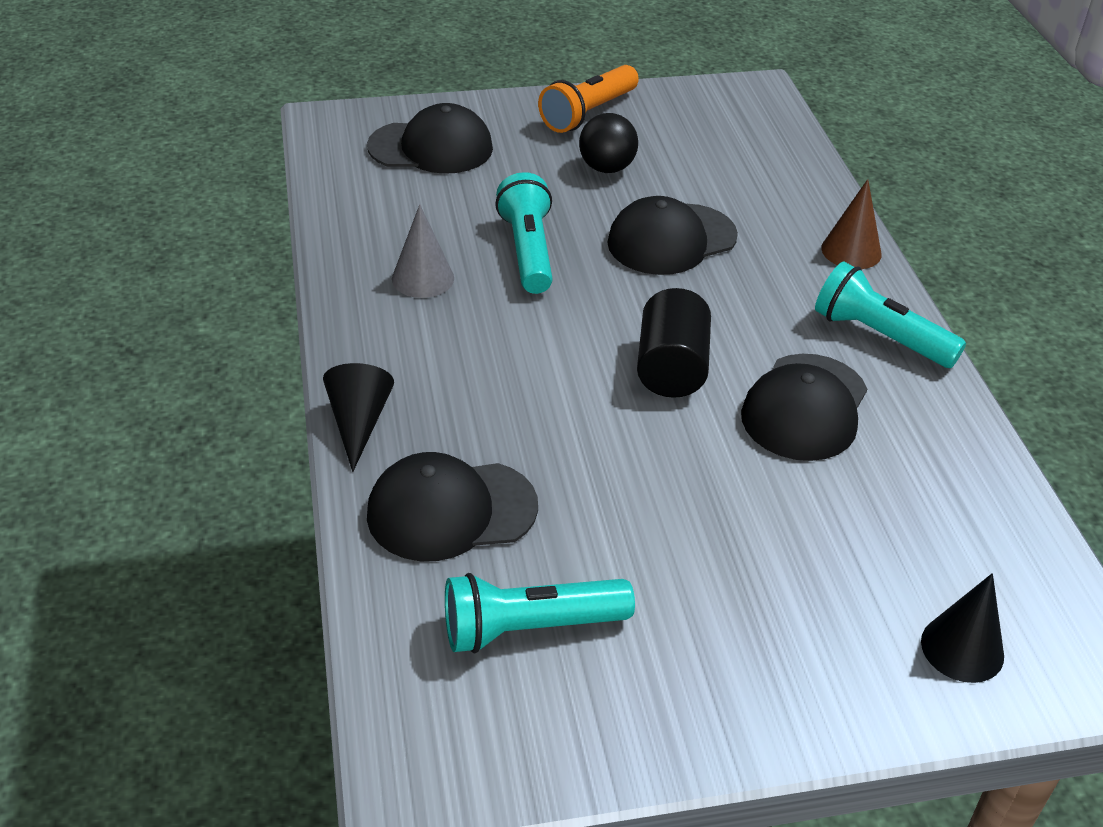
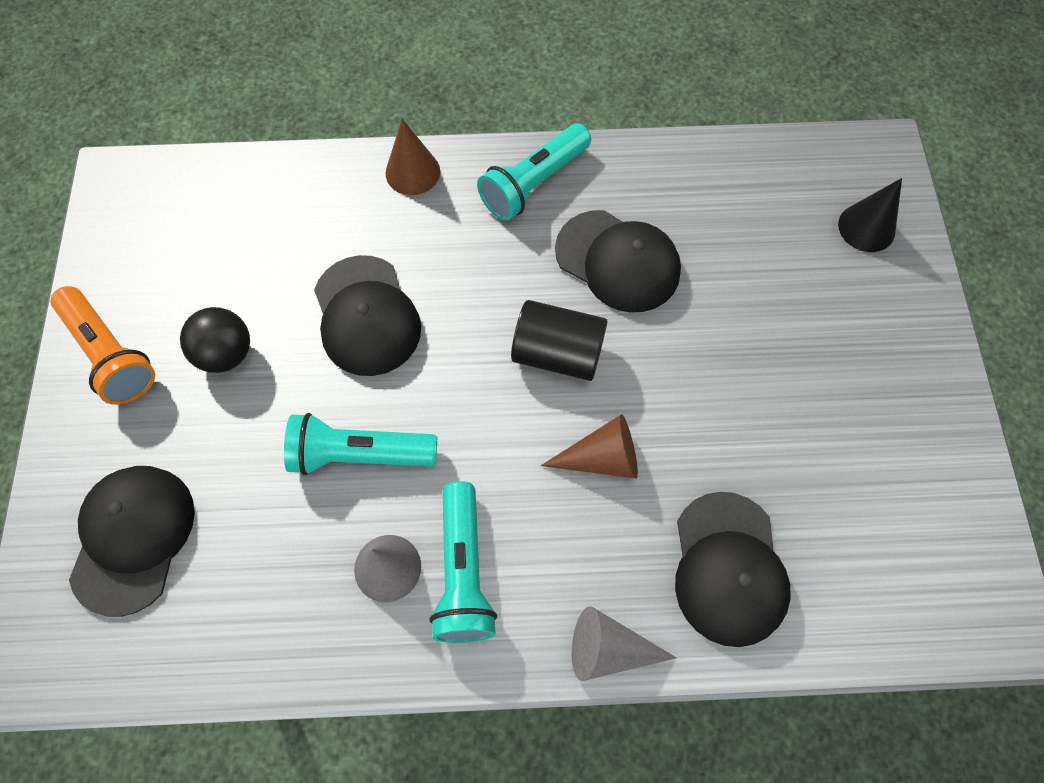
camera: 80 degrees left, 25 degrees up
(359, 423) = (609, 648): black cone -> grey cone
(530, 628) = (858, 517): turquoise flashlight -> turquoise flashlight (463, 572)
(558, 407) = (601, 458): none -> brown cone

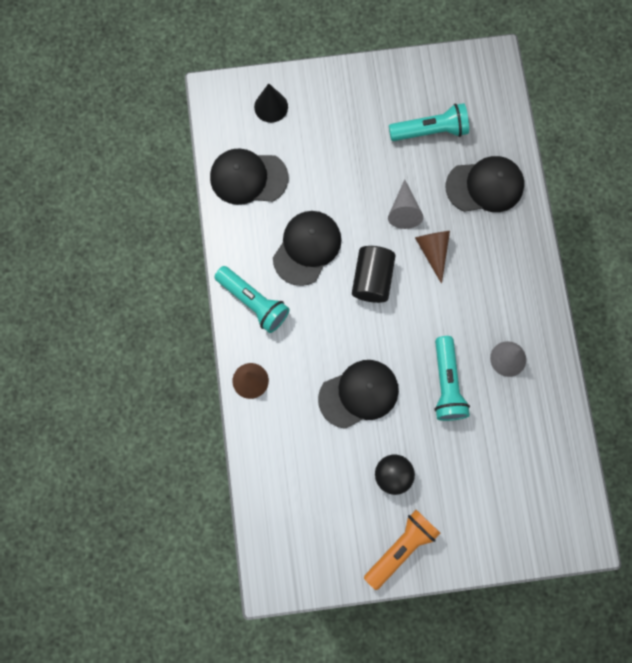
camera: 95 degrees left, 10 degrees up
(133, 538) = (511, 502): black cap -> black cap (248, 177)
(463, 572) = (505, 319): turquoise flashlight -> turquoise flashlight (430, 131)
(609, 648) = (533, 243): grey cone -> grey cone (404, 211)

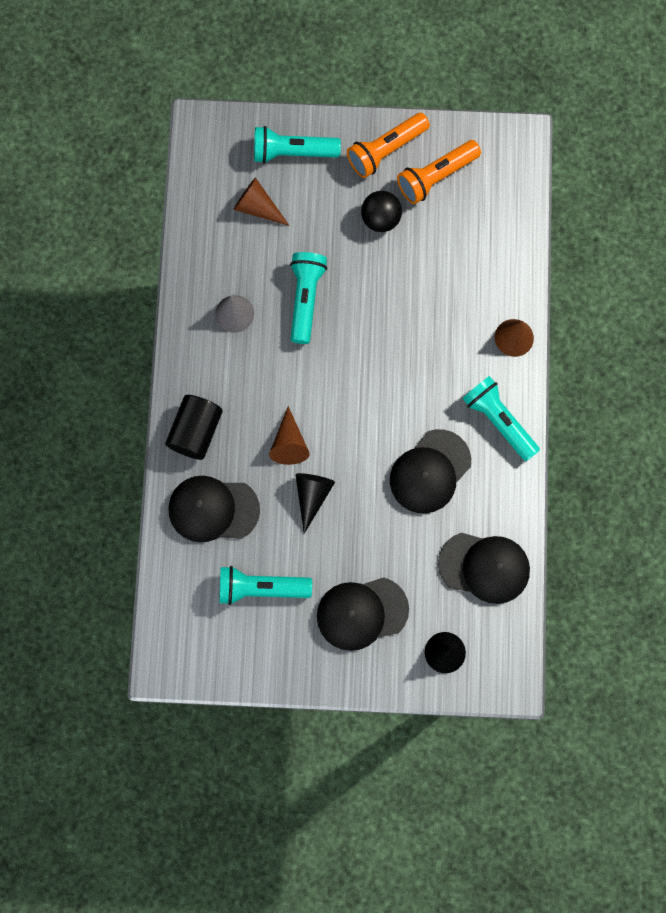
camera: 170 degrees left, 0 degrees up
(347, 528) = (436, 176): none -> orange flashlight
(359, 394) = (401, 304): black cap -> black cap (362, 613)
(372, 279) = (363, 424): black cylinder -> black cylinder (196, 431)
(404, 211) = (312, 496): grey cone -> black cone
(491, 529) = (292, 152): none -> turquoise flashlight
(511, 466) = (257, 207): none -> brown cone

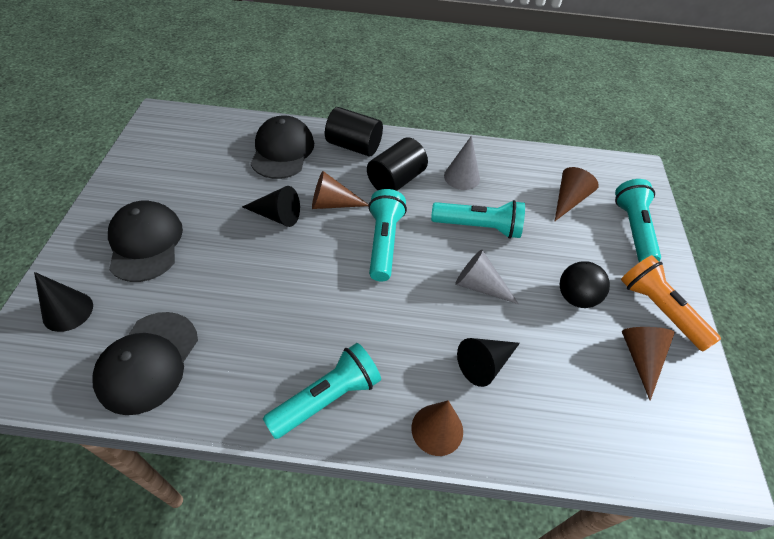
camera: 90 degrees right, 25 degrees down
(247, 382) = (396, 180): none -> black cylinder
(261, 587) = (201, 174): turquoise flashlight -> turquoise flashlight (384, 242)
(377, 301) = (479, 285): none -> grey cone
(430, 471) = (278, 317): black cap -> none
(436, 176) = (641, 358): orange flashlight -> brown cone
(455, 300) = (484, 364): none -> black cone

